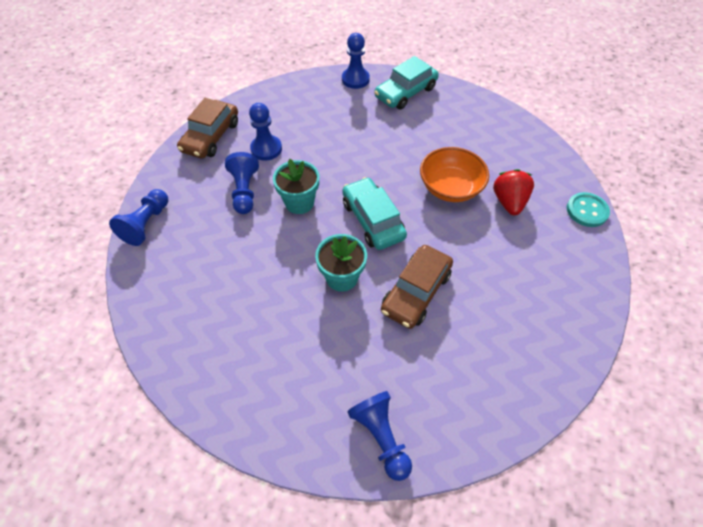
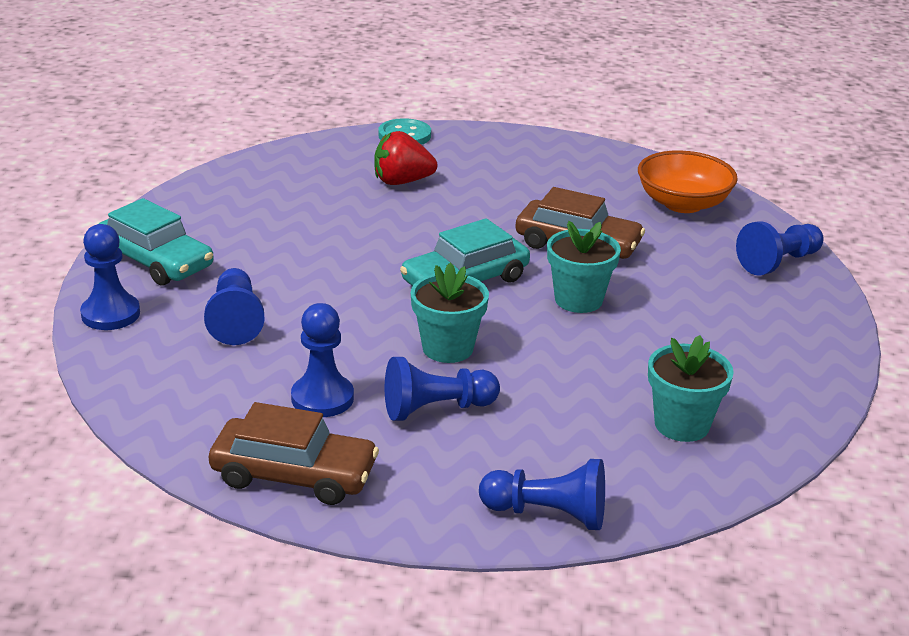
camera: 100 degrees left, 25 degrees down
(195, 302) = (681, 424): none -> turquoise flower pot
(342, 120) = (235, 321): none -> blue pawn
(450, 187) = (384, 222): orange bowl -> orange bowl (683, 203)

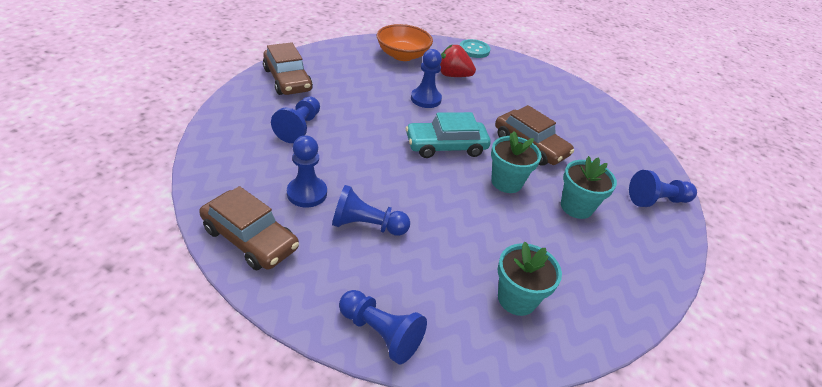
camera: 20 degrees right, 10 degrees up
(110, 314) = (239, 102): blue pawn -> blue pawn (425, 99)
(155, 261) = (287, 80): turquoise car -> brown car
(447, 348) = (404, 187): turquoise flower pot -> turquoise flower pot (576, 207)
(683, 203) = (615, 140): orange bowl -> orange bowl (402, 55)

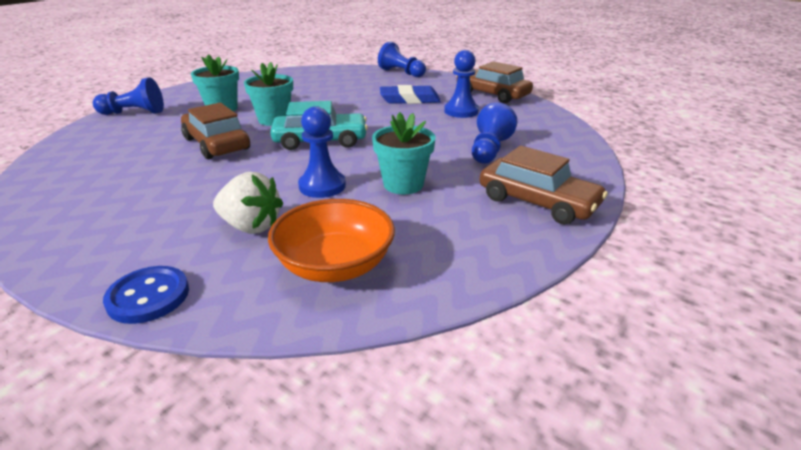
camera: 170 degrees left, 10 degrees down
(287, 80) = (537, 202): brown car -> brown car turned 150 degrees clockwise
(367, 225) = (409, 99): blue pawn -> blue eraser
(453, 75) = (251, 226): red strawberry -> white strawberry
(474, 50) = (148, 296): turquoise button -> blue button
(517, 299) = (314, 80): turquoise flower pot -> turquoise flower pot (403, 184)

